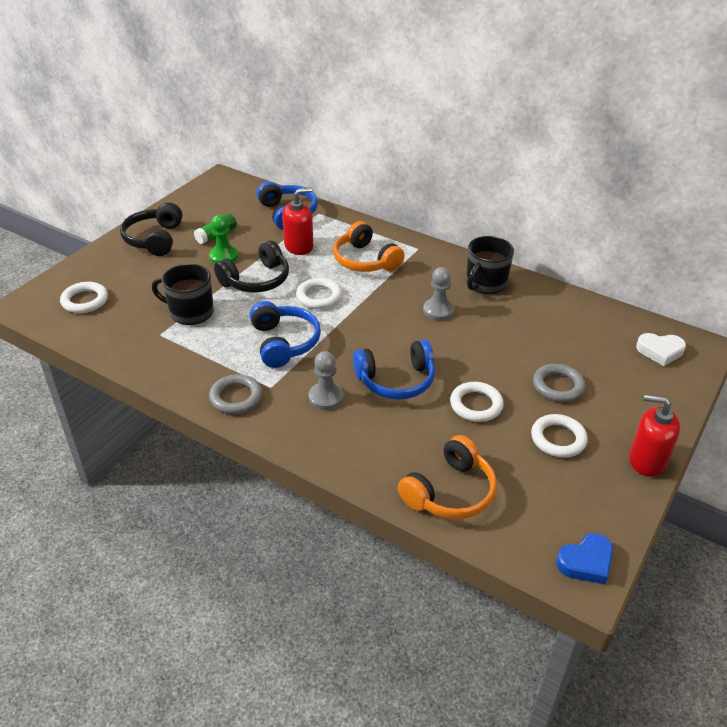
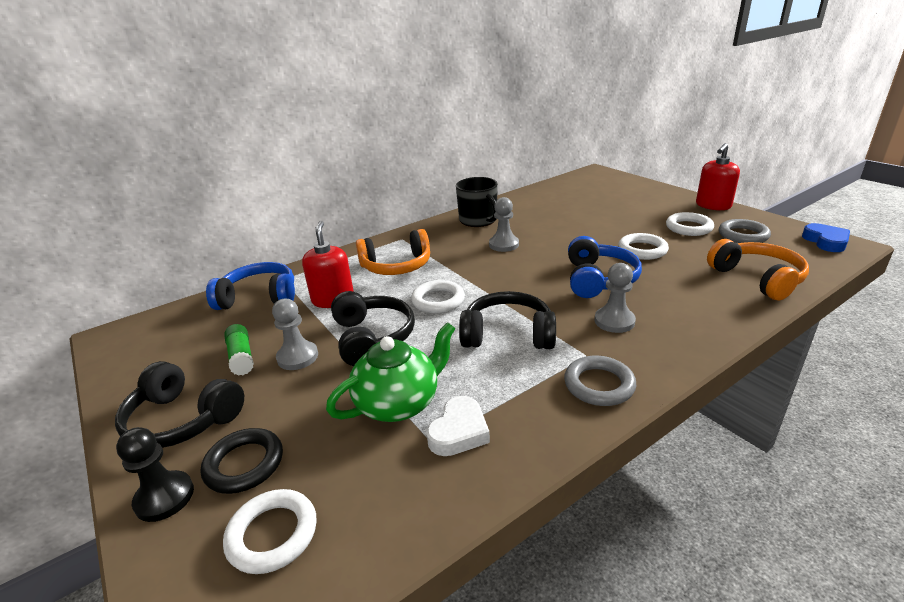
camera: 65 degrees left, 10 degrees down
(100, 259) = (164, 497): none -> black pawn
(127, 274) = (244, 464): none -> black ring
(190, 312) = (399, 403): black mug -> green teapot
(224, 256) = (297, 357): green pawn -> grey pawn
(284, 342) = (508, 335): blue headphones -> black headphones
(558, 386) = (625, 217): grey ring -> grey ring (743, 235)
(660, 351) = (596, 182): white heart -> white heart (459, 431)

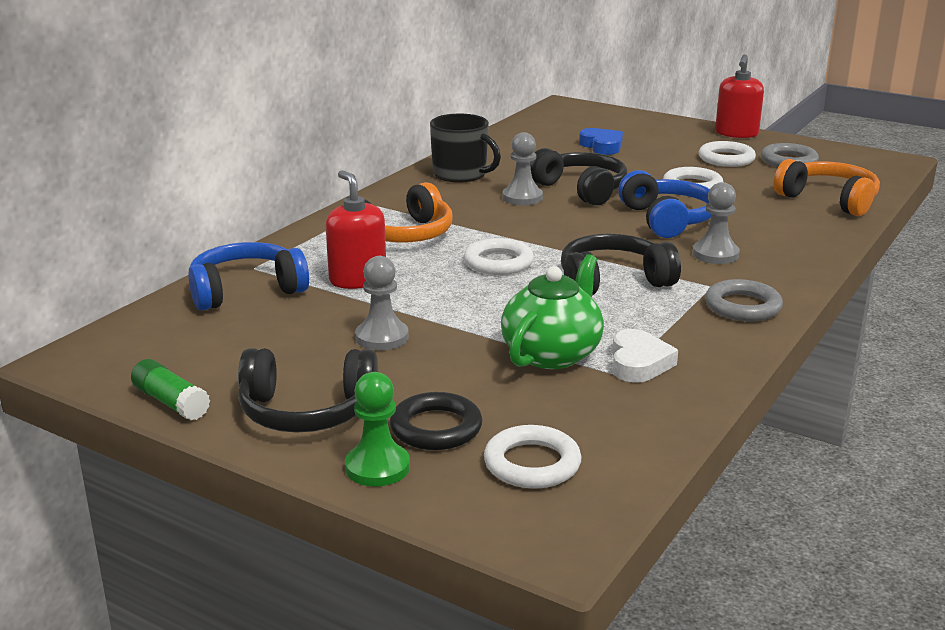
camera: 25 degrees left, 5 degrees down
(164, 497) = (377, 467): black pawn -> green pawn
(241, 357) = (305, 349): green glue stick -> green glue stick (171, 402)
(372, 338) = (455, 307): black headphones -> black headphones (581, 189)
(826, 241) = (873, 159): blue heart -> blue heart (602, 146)

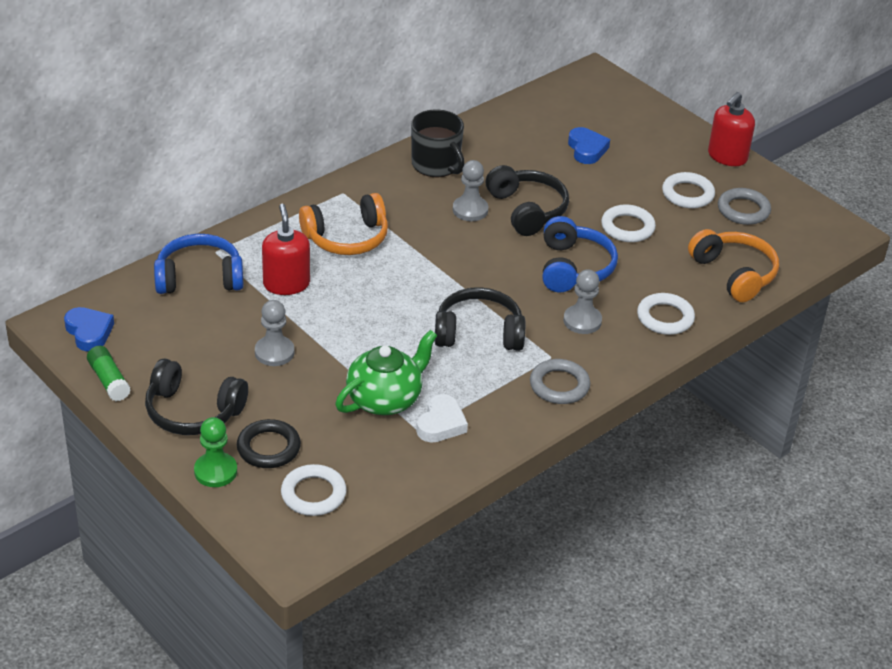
camera: 15 degrees right, 15 degrees up
(121, 361) = (89, 332): none -> blue heart
(498, 262) = (403, 289): white ring -> white ring (665, 318)

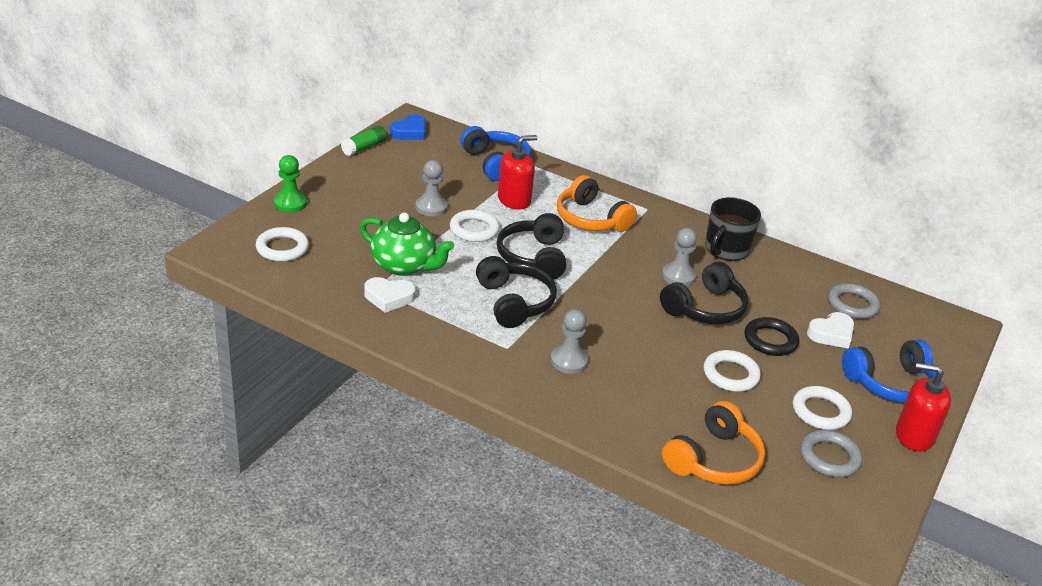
camera: 70 degrees right, 5 degrees down
(193, 411) = (348, 184): black headphones -> black headphones (534, 257)
(268, 448) = (324, 221): black ring -> black ring (770, 340)
(559, 385) = (471, 357): grey ring -> grey ring (852, 305)
(573, 268) = (642, 346): blue headphones -> blue headphones (890, 383)
(587, 149) = (831, 334): blue heart -> white heart
(665, 318) = (609, 415): white ring -> white ring (474, 229)

